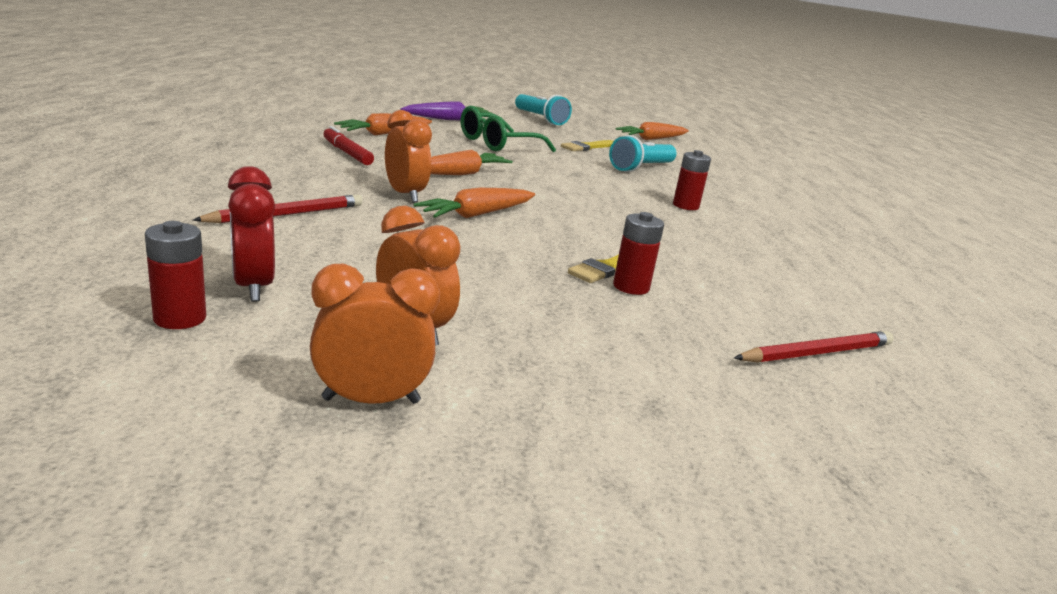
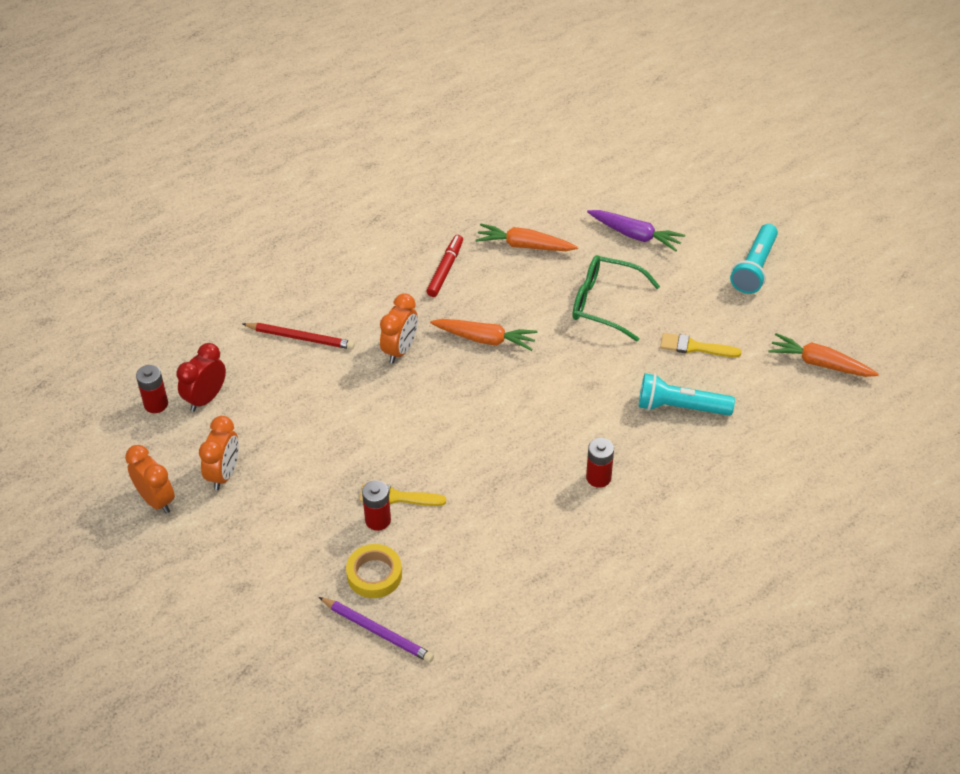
camera: 60 degrees right, 25 degrees up
(477, 214) = (410, 398): orange carrot -> none
(717, 320) = (374, 574): none -> yellow tape
(817, 353) = (377, 631): red pencil -> purple pencil

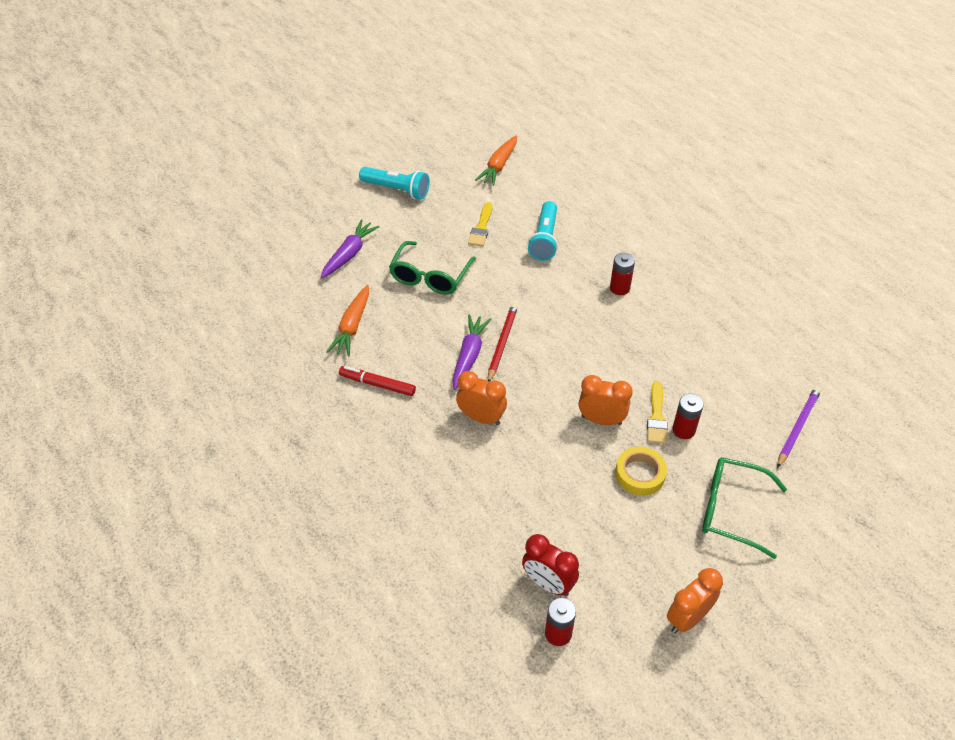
camera: 90 degrees left, 0 degrees up
(224, 474) = (646, 557): orange clock -> orange clock (601, 420)
(271, 550) = (731, 510): none -> green glasses
(300, 338) = (463, 501): red pencil -> red pencil (502, 343)
(374, 574) = (741, 431): yellow tape -> yellow tape (640, 474)
(485, 339) = (469, 356): orange carrot -> purple carrot

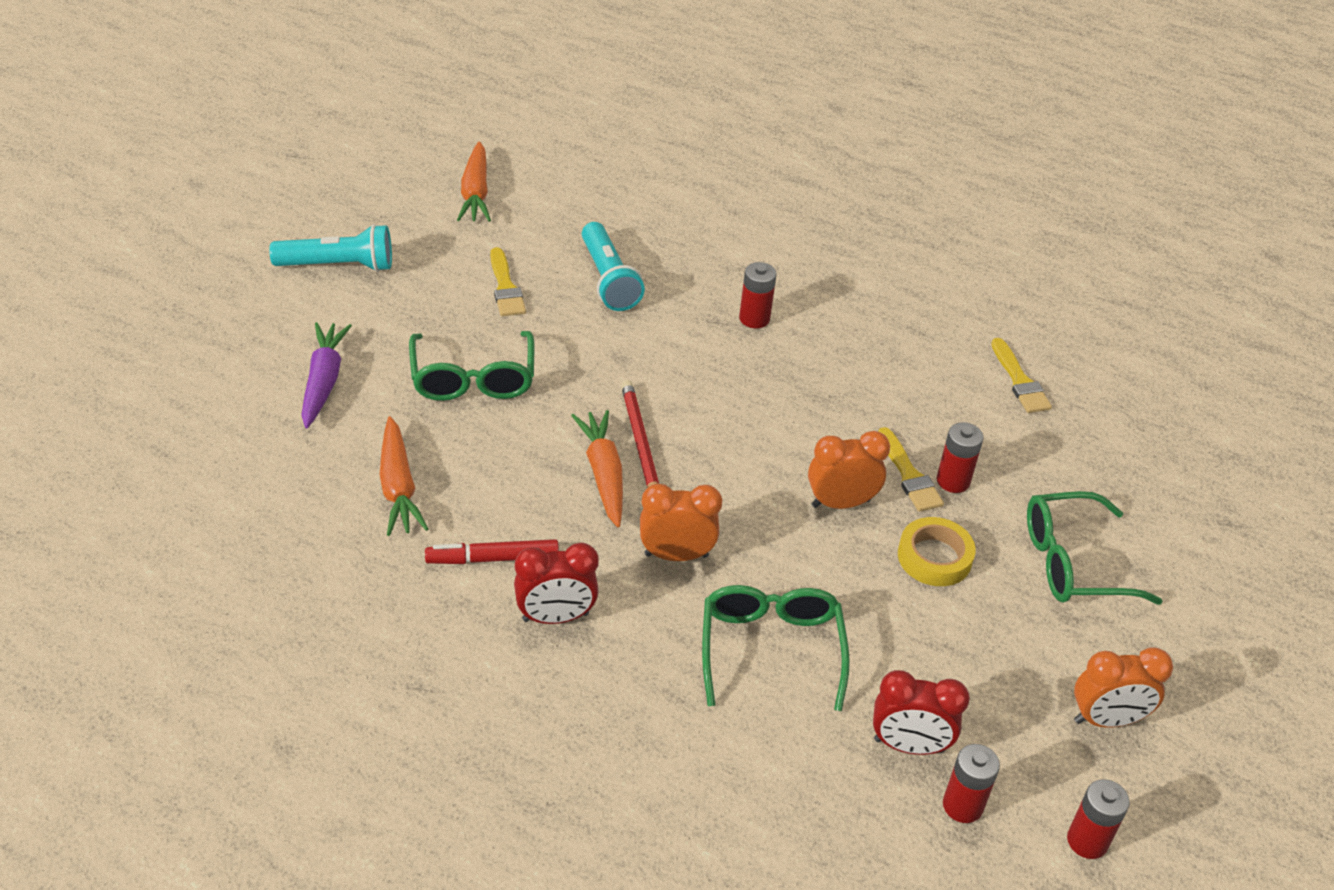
camera: 30 degrees left, 5 degrees down
(391, 430) = (555, 617): none -> red clock
(469, 356) = (603, 474): purple carrot -> orange carrot
(502, 493) = (771, 649): none -> green glasses
(624, 688) = (1087, 841): none -> red battery
(687, 618) = (1106, 719): orange clock -> orange clock turned 120 degrees counterclockwise
(772, 380) = (1020, 381): none -> yellow brush
(798, 427) = (1086, 431): purple pencil -> none

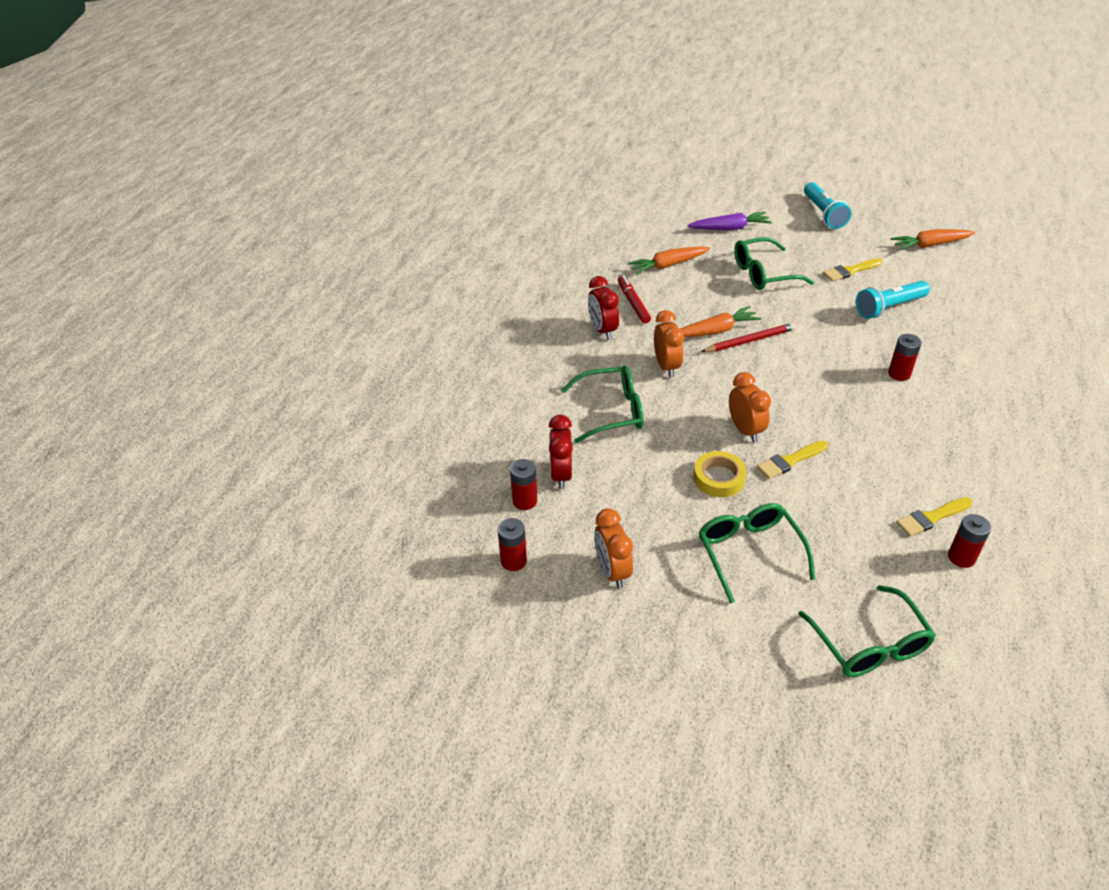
camera: 85 degrees right, 0 degrees up
(953, 481) = (797, 484): red battery -> red battery (961, 557)
(1212, 496) = (869, 645): none -> green glasses

